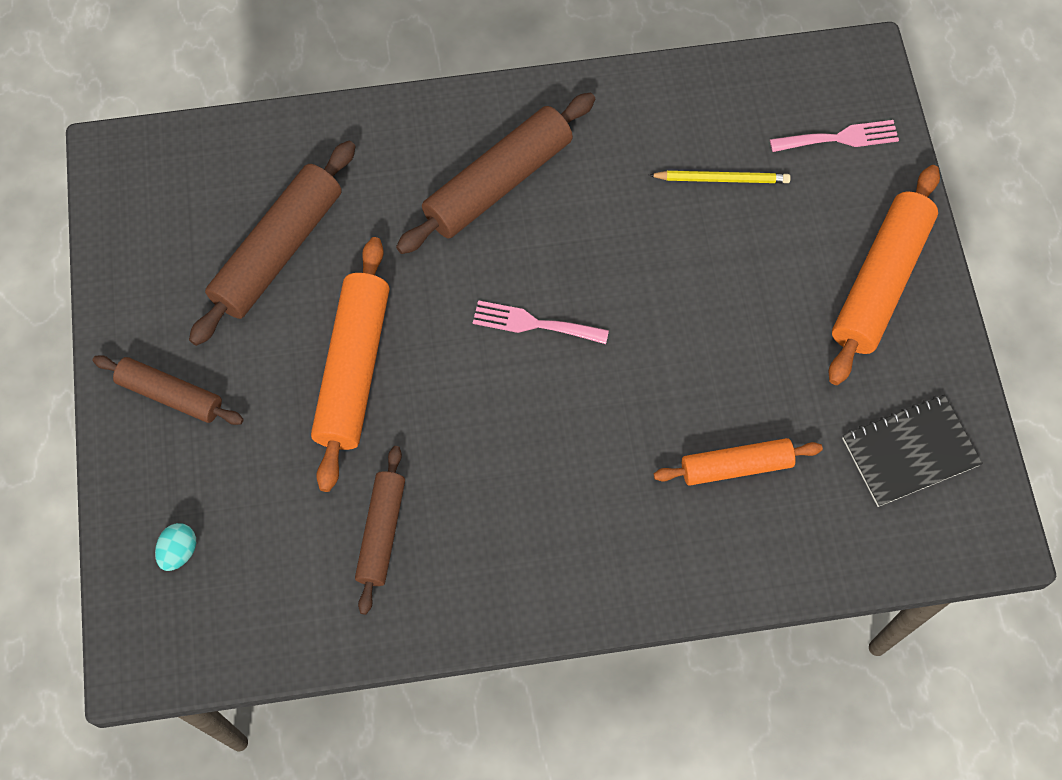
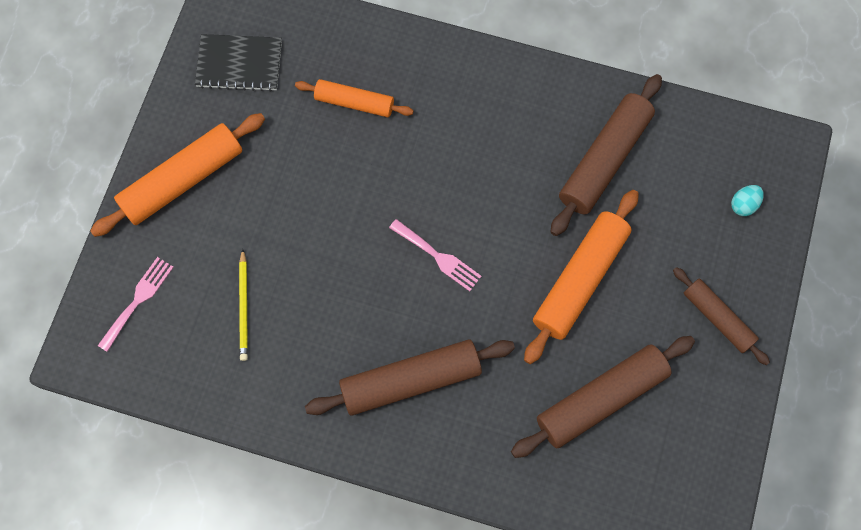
camera: 155 degrees left, 5 degrees up
(381, 532) = (604, 160): brown rolling pin -> brown rolling pin, size x1.63
(722, 179) = (244, 307): yellow pencil -> yellow pencil turned 120 degrees counterclockwise
(840, 138) = (138, 300): pink fork -> pink fork turned 105 degrees clockwise

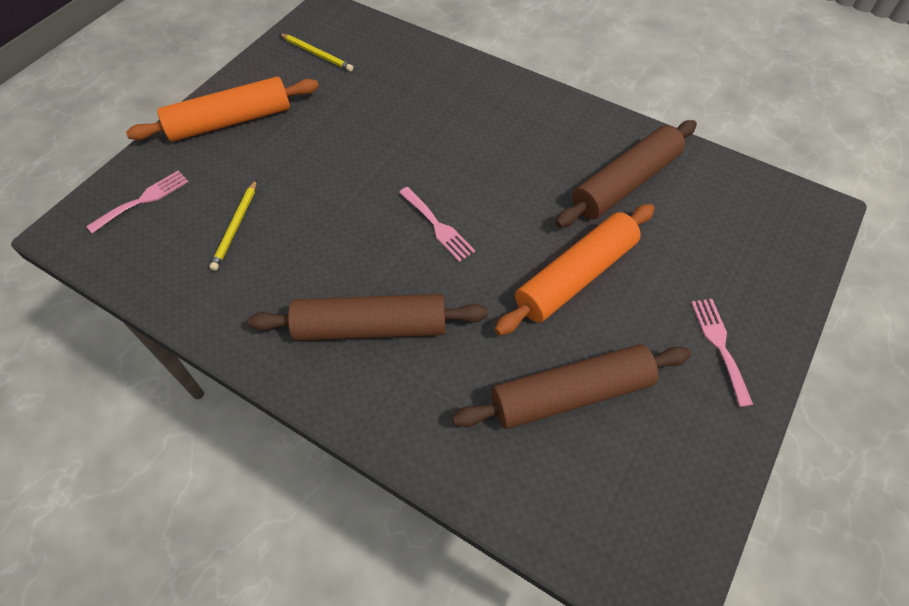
camera: 15 degrees right, 15 degrees down
(239, 64) = (317, 54): black notebook -> yellow pencil
(354, 103) = (404, 97): orange rolling pin -> none
(717, 318) = (719, 345): brown rolling pin -> pink fork
(743, 204) = (764, 248): turquoise egg -> none

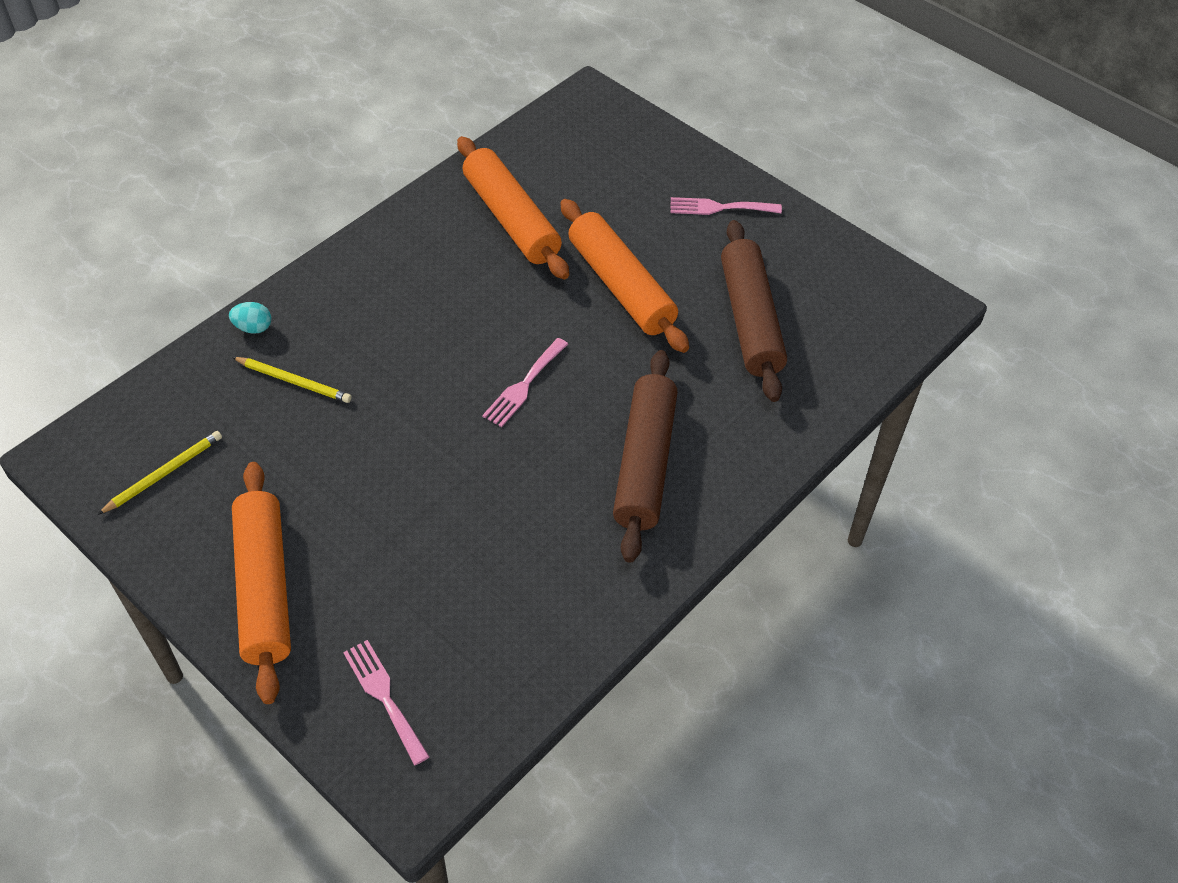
camera: 80 degrees left, 5 degrees down
(236, 226) = (465, 586): yellow pencil -> yellow pencil (294, 381)
(438, 226) = (524, 385): pink fork -> pink fork turned 150 degrees clockwise
(452, 63) = (253, 328): none -> turquoise egg
(625, 183) = (511, 219): brown rolling pin -> orange rolling pin

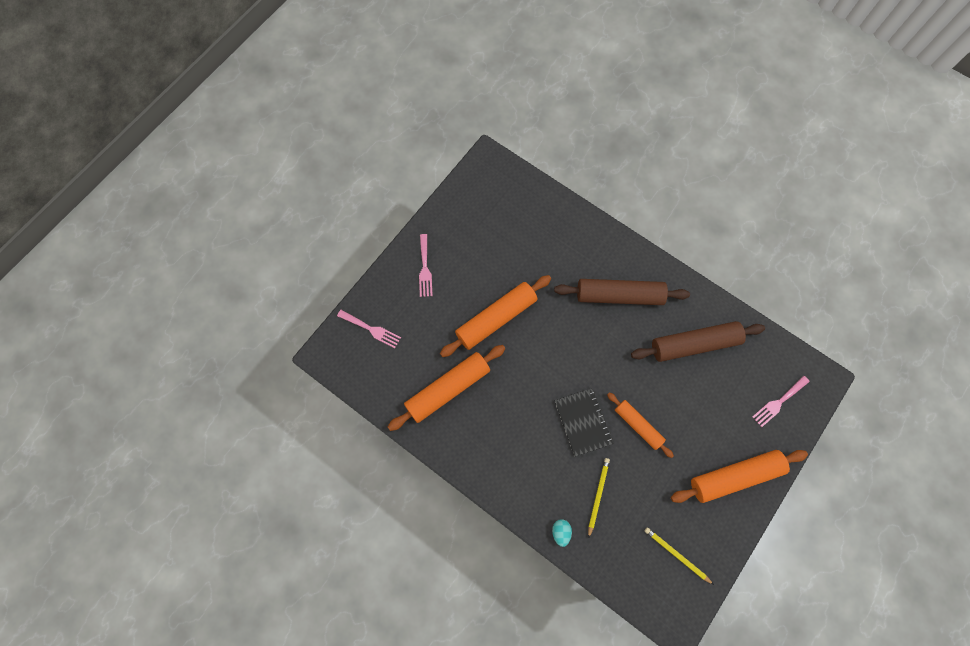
camera: 95 degrees left, 20 degrees up
(395, 454) = (638, 425): none -> orange rolling pin
(419, 378) = (583, 422): none -> black notebook
(524, 385) = (578, 363): pink fork -> pink fork (371, 329)
(750, 320) = (512, 248): brown rolling pin -> brown rolling pin (694, 344)

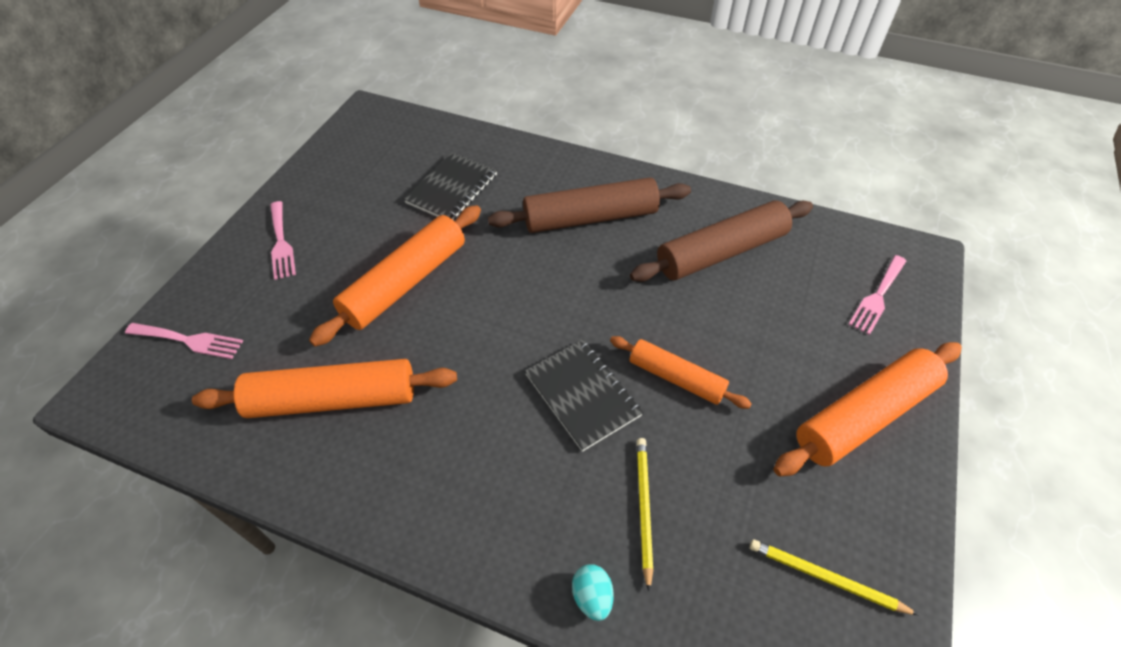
camera: 15 degrees left, 20 degrees down
(448, 389) = (333, 399): orange rolling pin -> orange rolling pin turned 45 degrees clockwise
(535, 248) = (452, 189): none -> black notebook

